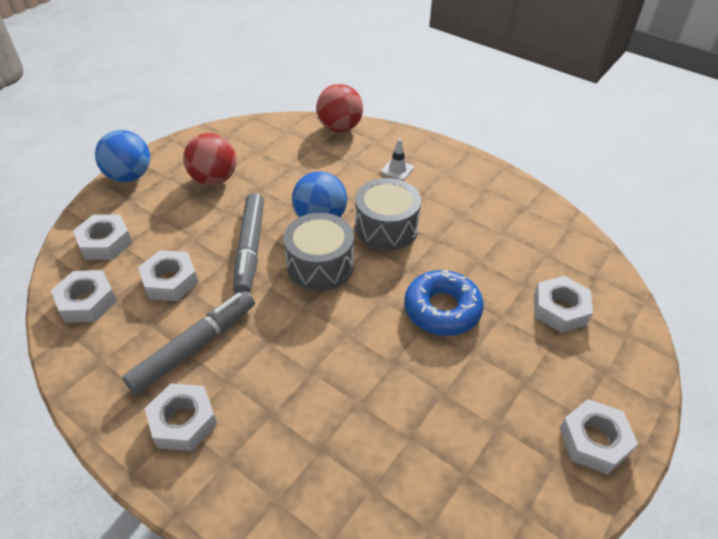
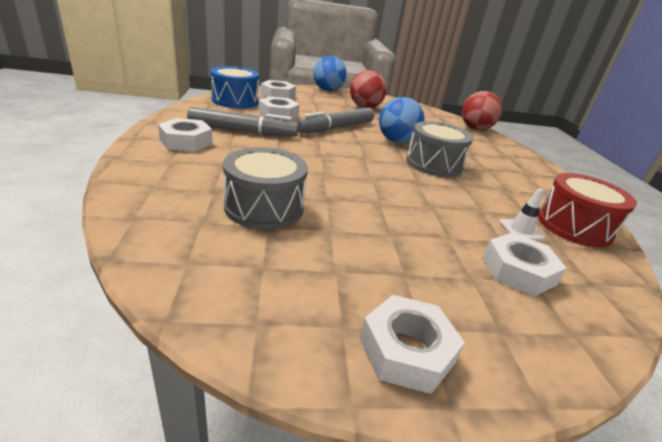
camera: 45 degrees right, 15 degrees down
(87, 301) = (235, 101): white nut -> blue drum
(320, 265) = (362, 150): grey drum -> grey drum (264, 207)
(397, 170) = (487, 155): white traffic cone -> white traffic cone (521, 230)
(442, 309) = (407, 206): blue donut -> none
(534, 221) = (574, 226): none -> red drum

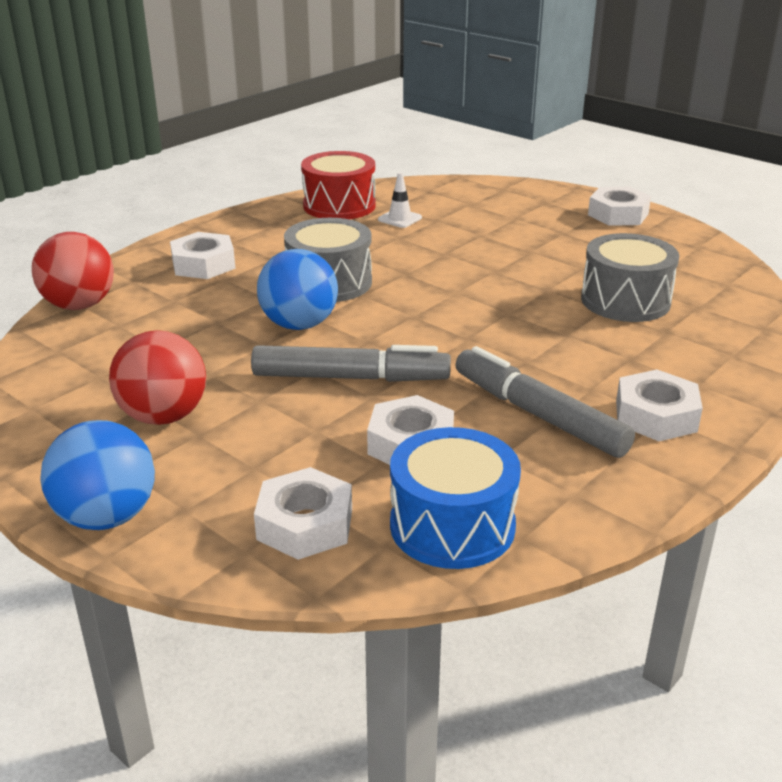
camera: 130 degrees left, 0 degrees up
(518, 271) = (470, 209): white nut -> white nut (203, 264)

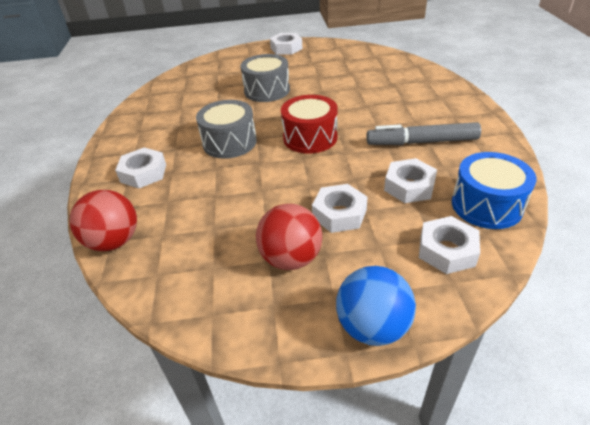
camera: 45 degrees left, 10 degrees up
(299, 325) = (258, 170): blue ball -> none
(339, 206) = (156, 104): red drum -> red drum (310, 137)
(350, 377) = (330, 177): grey marker -> none
(400, 219) = (199, 95): white traffic cone -> none
(625, 301) = (358, 80): grey drum -> grey drum (267, 90)
(656, 416) = (452, 117): white nut -> white nut (339, 214)

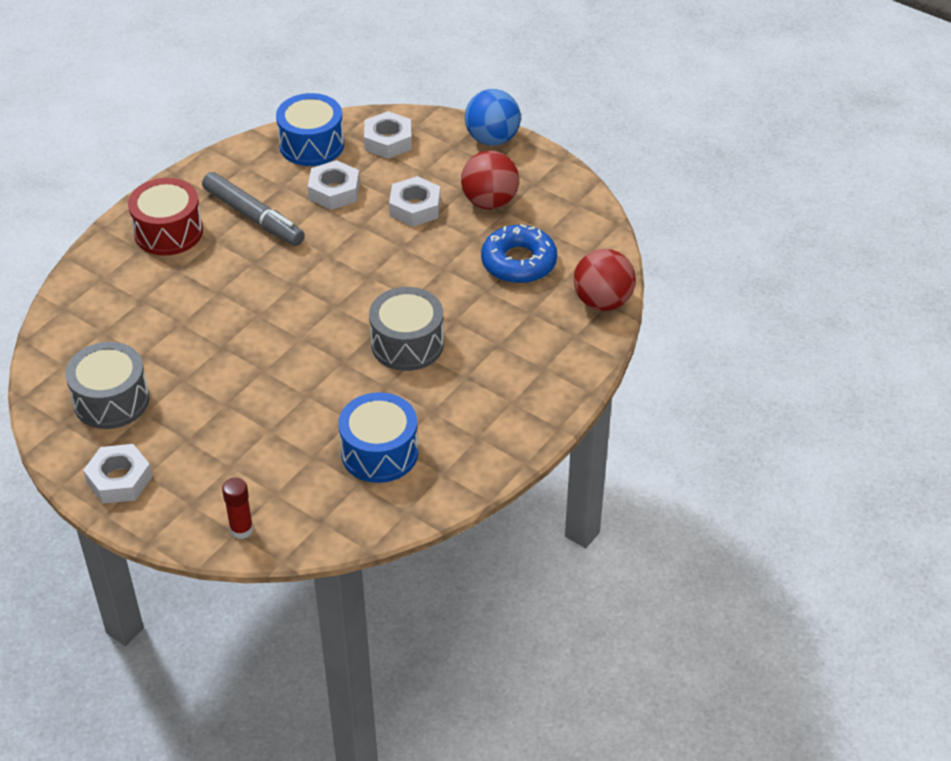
camera: 140 degrees left, 5 degrees up
(143, 173) = (524, 363): white nut -> none
(187, 102) = (379, 452): none -> blue drum
(211, 227) = (518, 262): none -> blue donut
(216, 61) = (241, 529): none -> red glue stick
(267, 90) = (270, 400): grey drum -> grey drum (111, 400)
(310, 137) = (330, 293): red drum -> red drum (168, 232)

